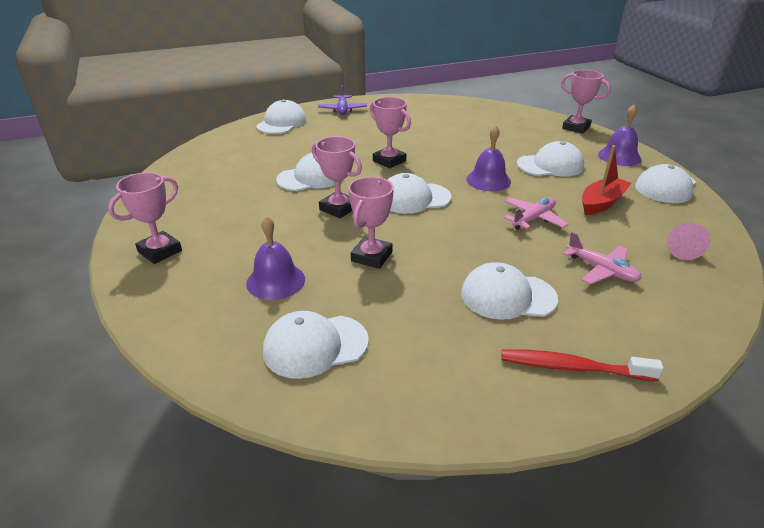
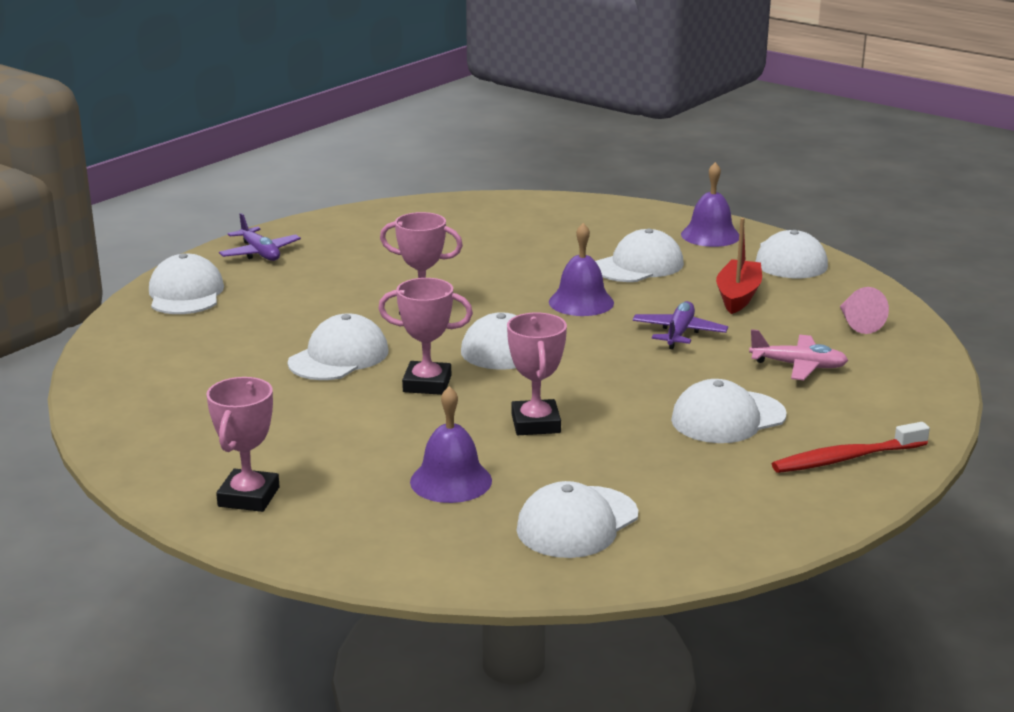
camera: 30 degrees left, 10 degrees down
(533, 219) = (679, 333): pink plane -> purple plane
(576, 127) = (624, 208): pink trophy -> none

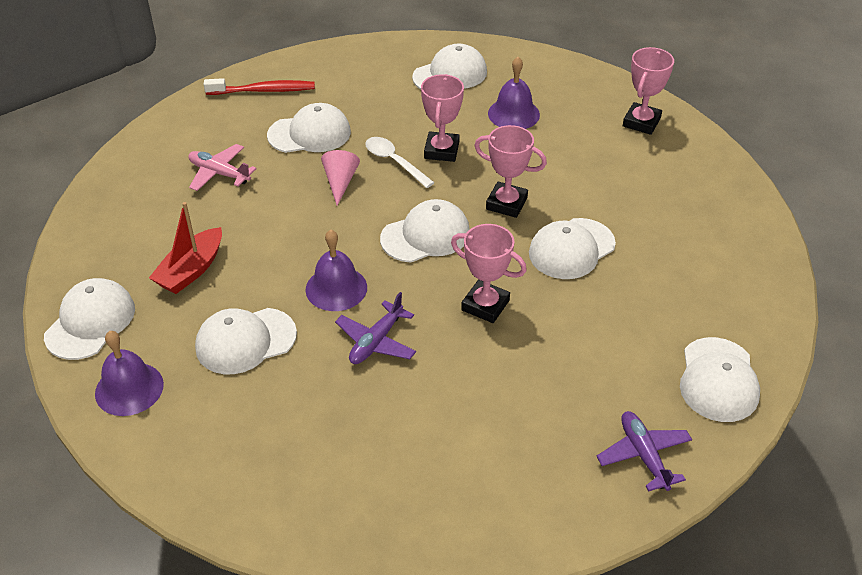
camera: 165 degrees left, 20 degrees up
(591, 404) = (394, 162): none -> white spoon
(679, 333) = (280, 228): purple plane -> purple plane (376, 341)
(858, 323) = (127, 213): pink cone -> pink cone (340, 182)

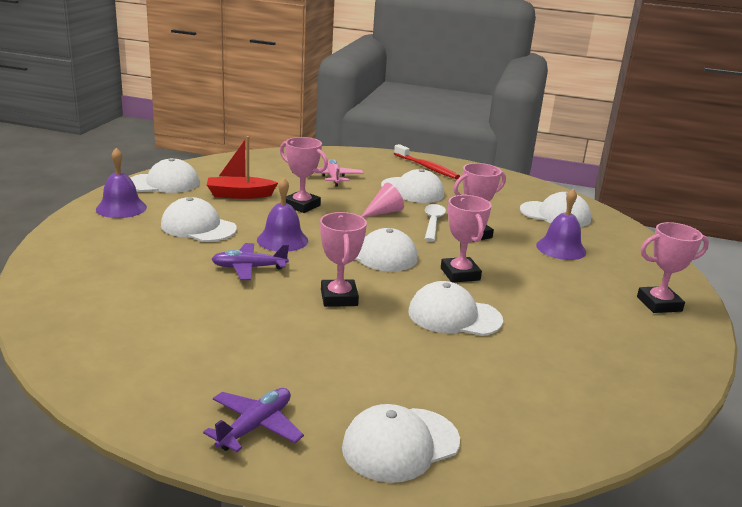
camera: 50 degrees right, 20 degrees down
(268, 234) = (302, 205): none -> pink trophy

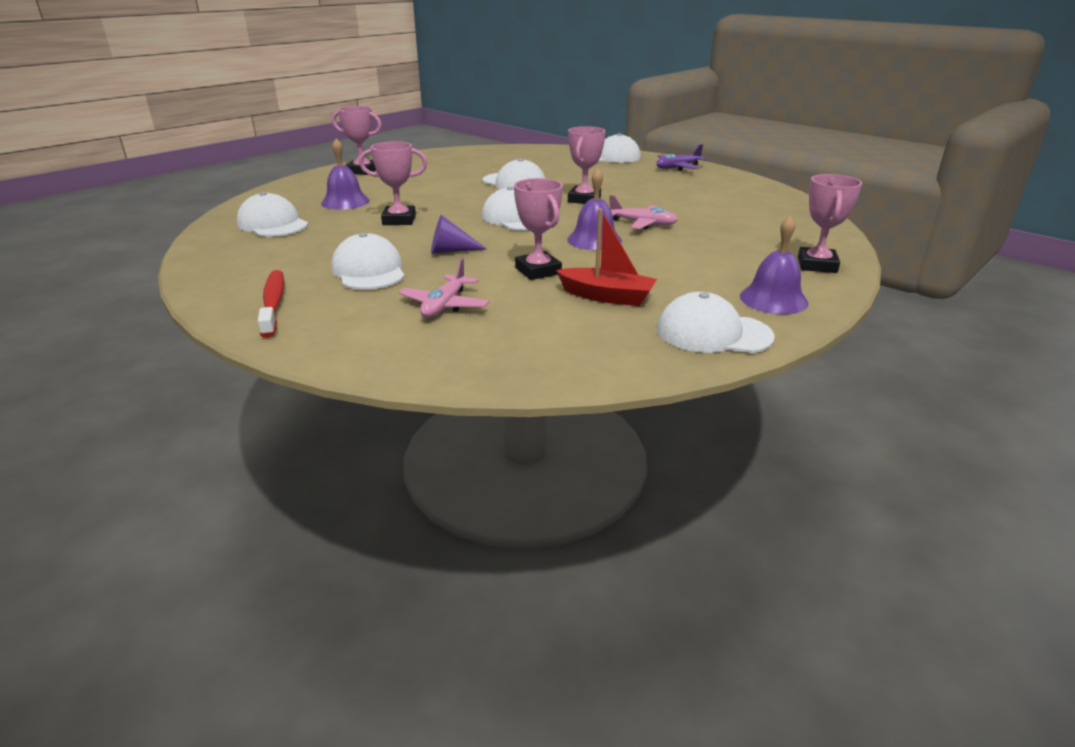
camera: 150 degrees left, 5 degrees up
(198, 227) = (678, 263): white cap -> none
(249, 268) = (642, 224): purple plane -> pink plane
(383, 212) = (451, 251): pink cone -> purple cone
(433, 222) = (417, 234): white spoon -> none
(460, 274) = (468, 199): pink trophy -> pink trophy (817, 265)

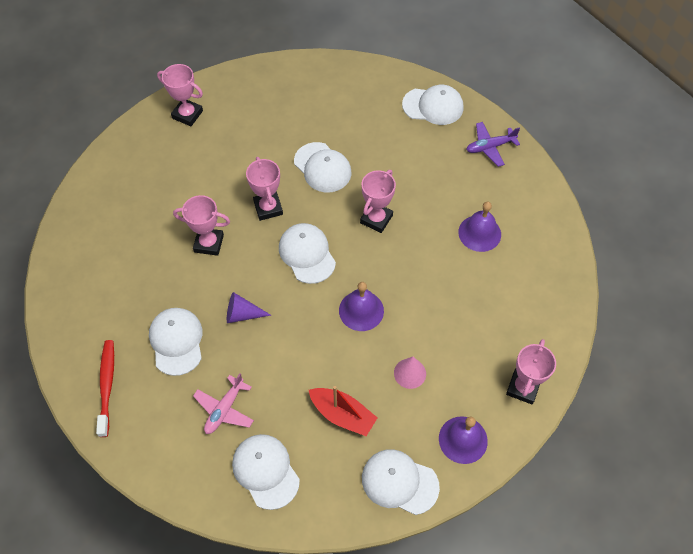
camera: 10 degrees right, 30 degrees up
(273, 224) = (106, 236): white cap -> white cap (265, 471)
(345, 202) = (167, 193): purple bell -> purple bell (479, 233)
(538, 271) = (302, 362): pink trophy -> pink trophy (268, 208)
(642, 224) = (411, 283): pink plane -> none
(675, 267) = (410, 373): none -> pink cone

